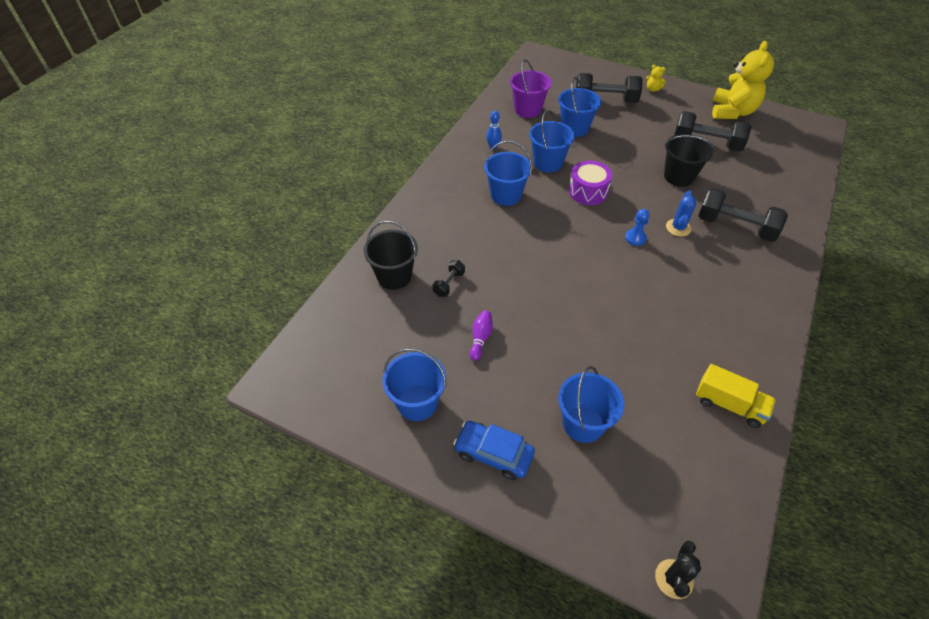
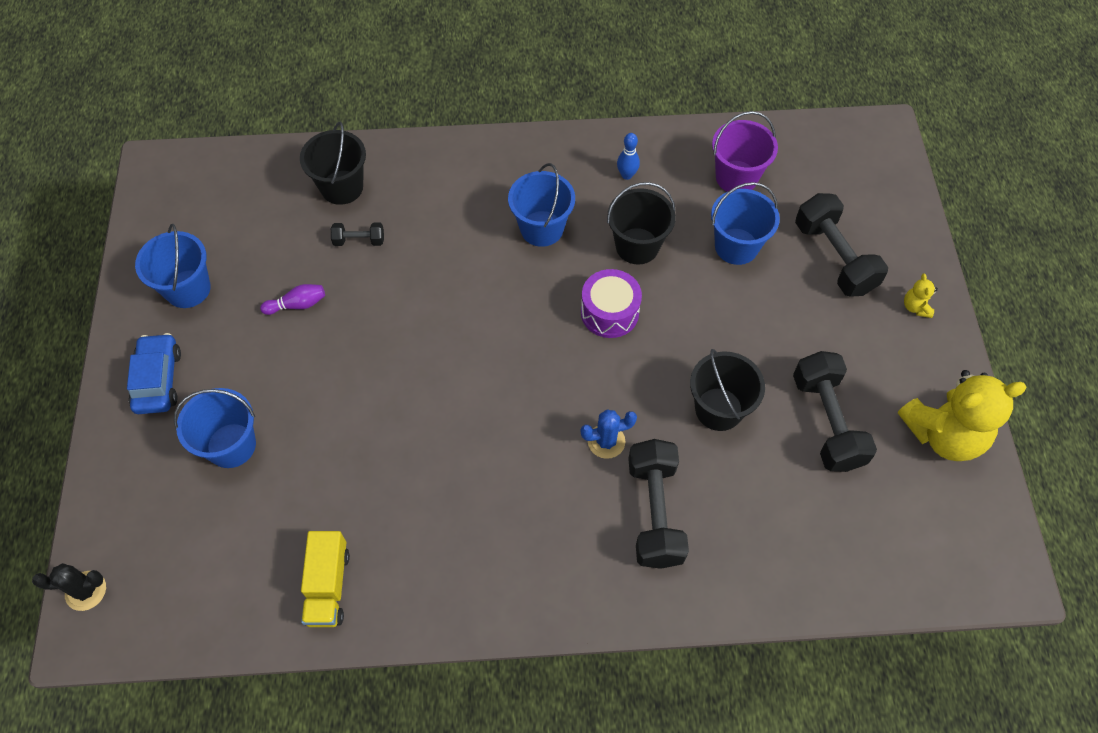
camera: 60 degrees right, 10 degrees up
(548, 163) = (637, 246): blue bucket -> black bucket
(635, 238) = (553, 398): blue pawn -> none

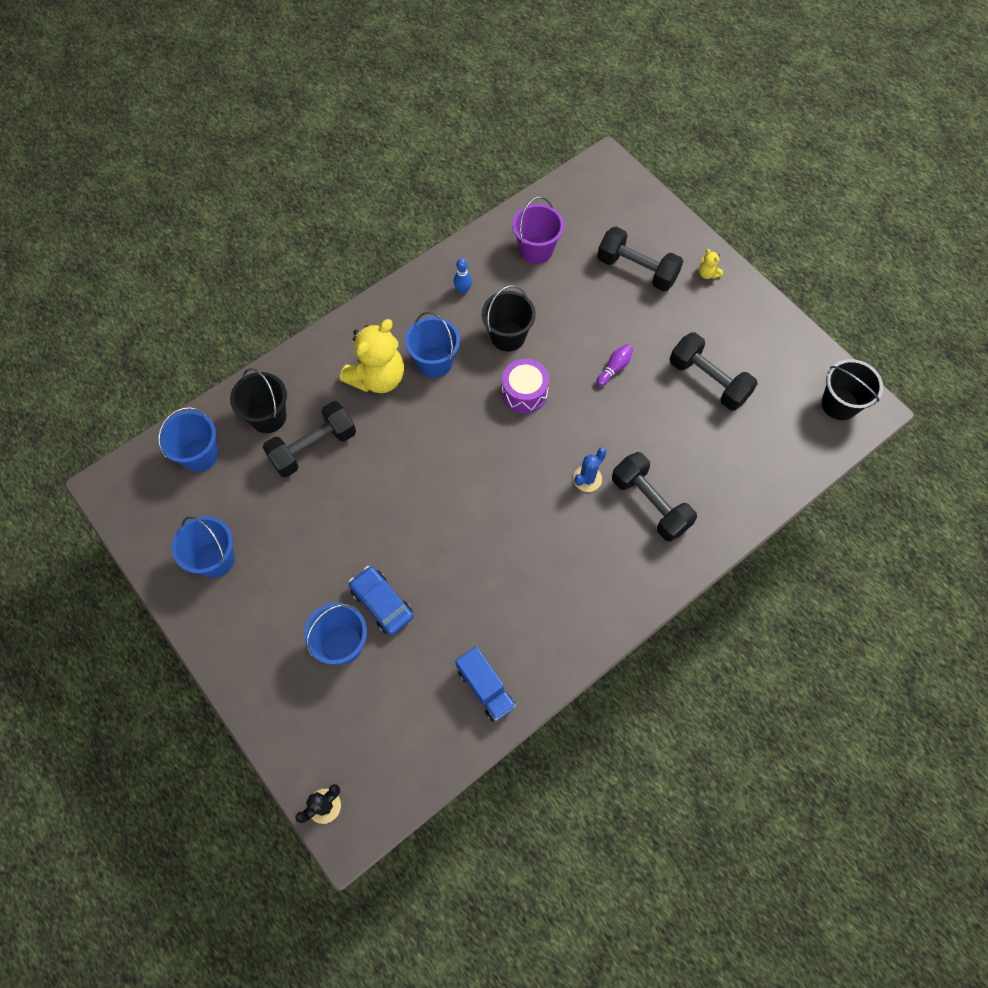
camera: 35 degrees left, 5 degrees up
(158, 380) = (250, 635): blue car -> blue car (382, 603)
(297, 305) = (307, 520): purple bowling pin -> purple bowling pin (614, 368)
(328, 586) = (485, 688): yellow truck -> blue truck
(359, 241) = (313, 447): black dumbbell -> black dumbbell, size x2.05
(718, 409) = (639, 413): black bucket -> black bucket (839, 404)
(736, 246) = (571, 298): blue bucket -> blue bucket (200, 455)
(943, 434) = (778, 346): yellow teddy bear -> yellow teddy bear (378, 377)

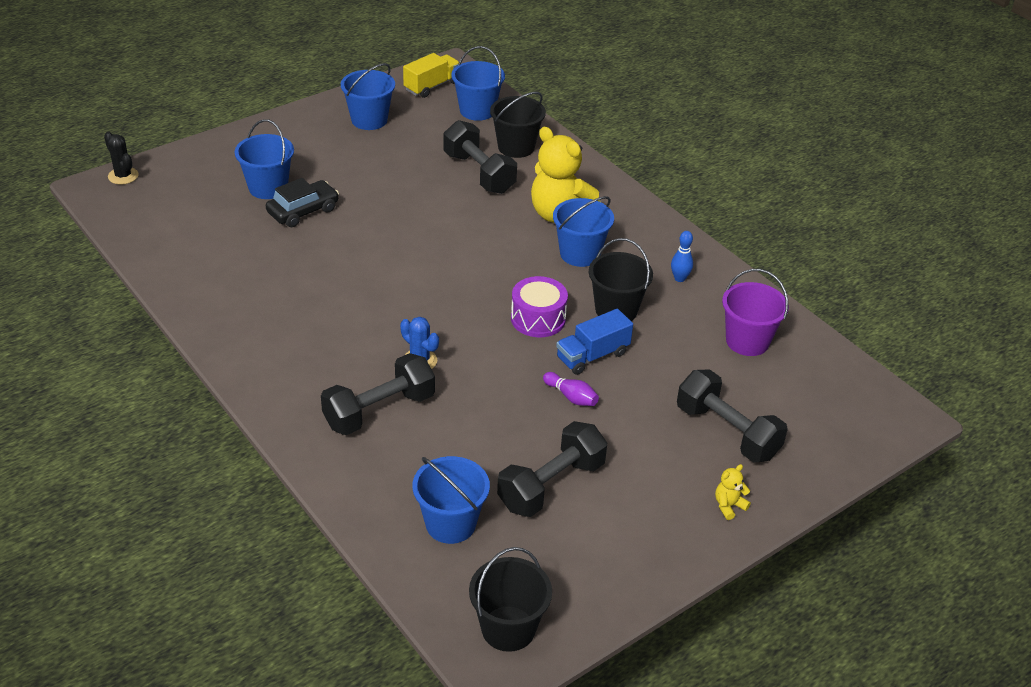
camera: 90 degrees right, 25 degrees down
(148, 502) = (432, 86): none -> yellow truck
(382, 603) = (303, 211): blue car -> black car
(485, 688) = (197, 272): blue truck -> blue truck (592, 356)
(637, 270) = (727, 432): black dumbbell -> black dumbbell turned 75 degrees counterclockwise
(757, 444) = (450, 524): none -> blue bucket

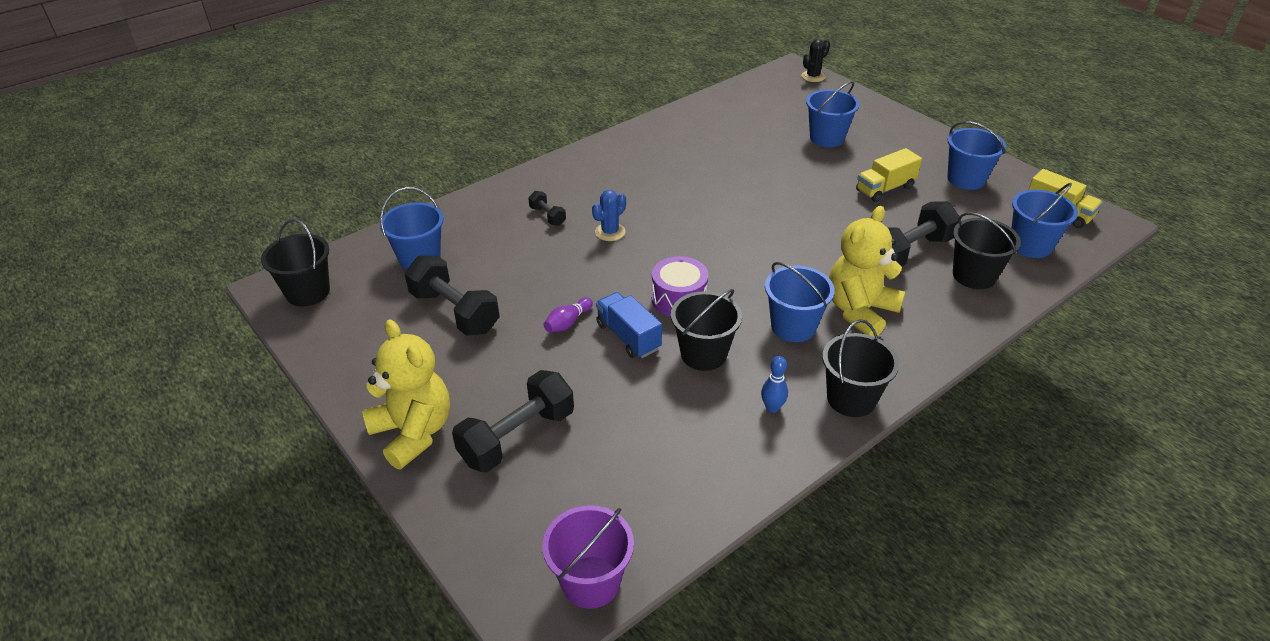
camera: 90 degrees right, 0 degrees up
(303, 211) = (800, 157): black car -> none
(375, 168) = (885, 189): none -> yellow truck
(379, 411) = (547, 216): black dumbbell -> black dumbbell, size x0.49
(667, 236) = (851, 399): none -> black bucket
(729, 506) = (413, 432): yellow teddy bear -> yellow teddy bear, size x2.46
(747, 341) = (668, 464): purple bucket -> purple bucket (590, 582)

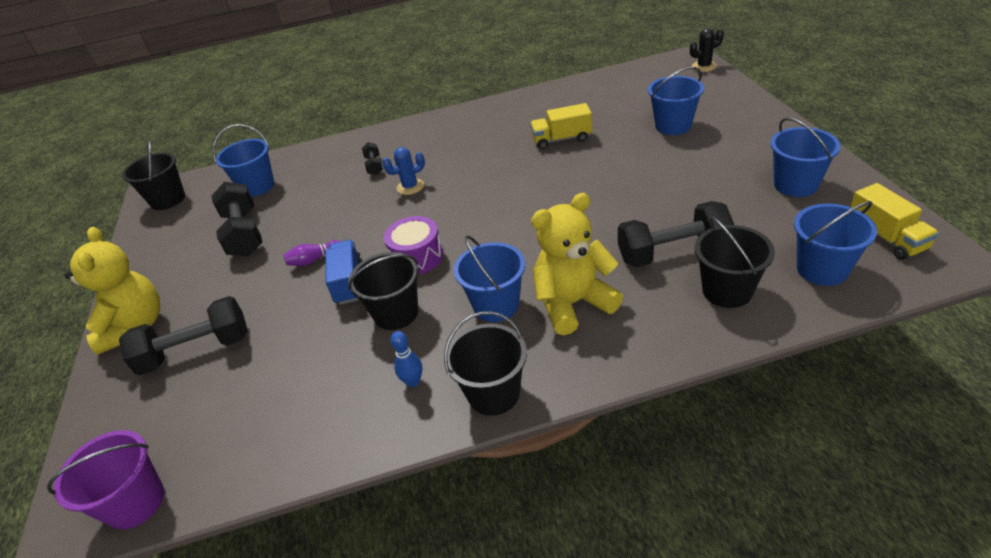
camera: 30 degrees right, 0 degrees up
(885, 189) = (696, 183): yellow truck -> yellow truck (561, 139)

